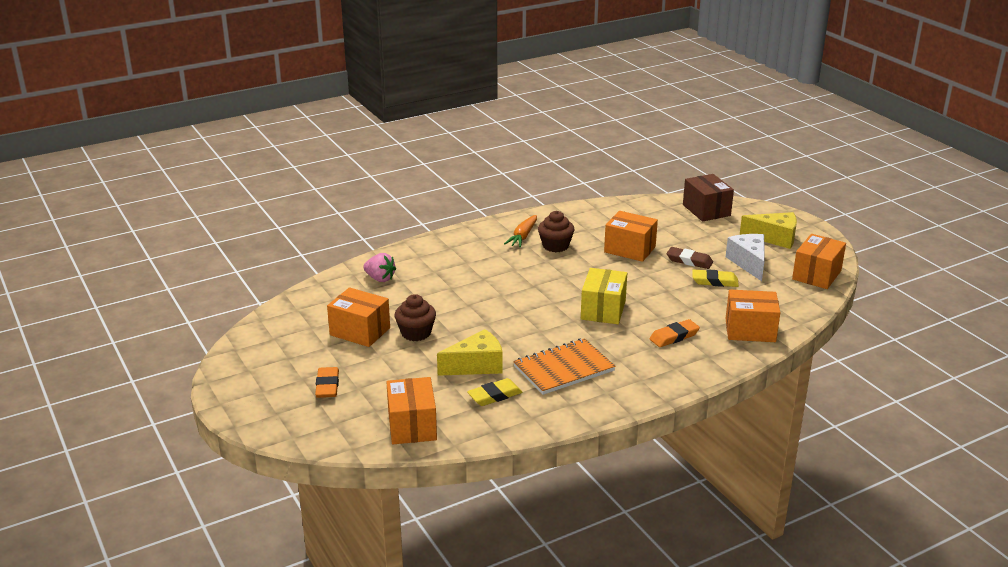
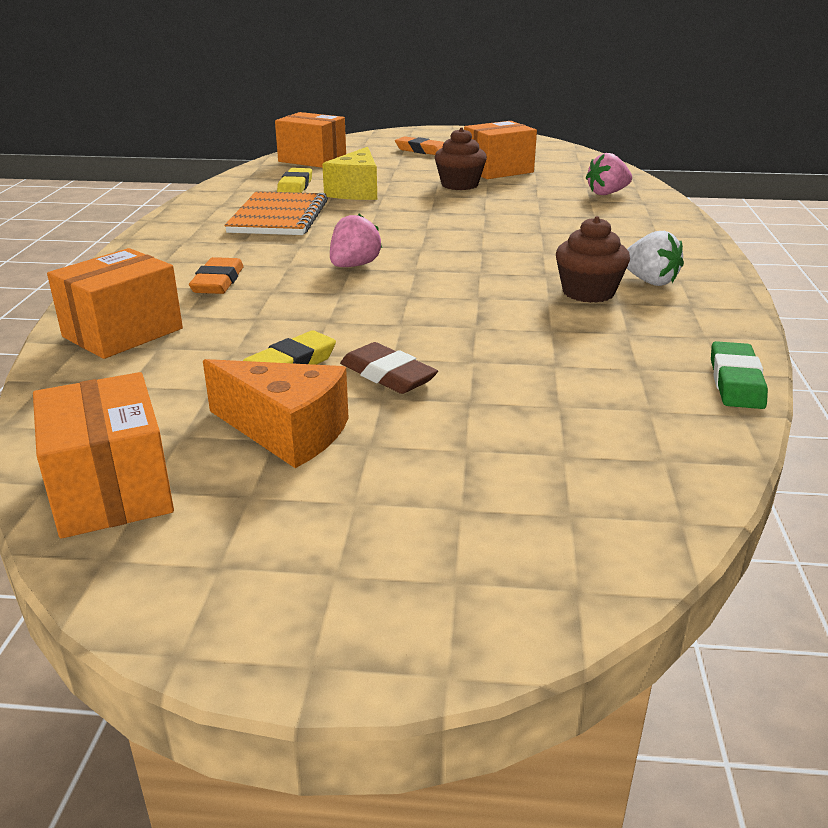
camera: 125 degrees right, 0 degrees up
(523, 236) = (649, 281): orange carrot -> white strawberry
(601, 205) = (735, 381): none -> green eraser
(603, 310) = (354, 266): yellow box -> pink strawberry
(629, 249) = (503, 341): orange box -> none
(689, 261) = (388, 375): brown eraser -> brown eraser turned 75 degrees clockwise
(706, 210) = (595, 505): brown box -> none
(748, 263) = (286, 432): white cheese -> orange cheese
(774, 238) = (330, 530): yellow cheese -> none

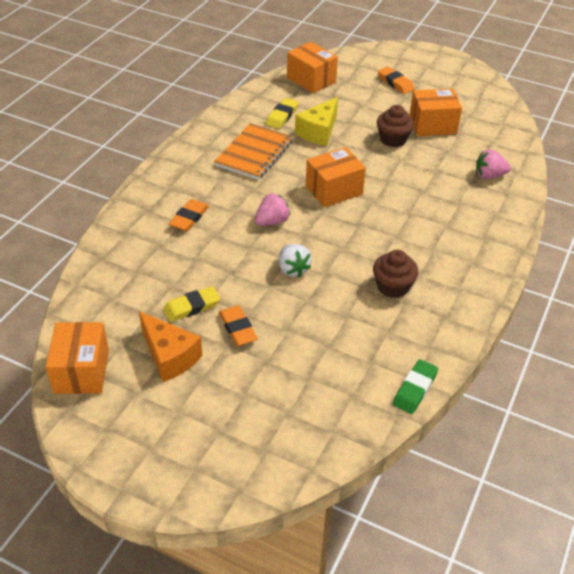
camera: 20 degrees right, 15 degrees up
(123, 332) = (123, 253): orange box -> orange box (334, 190)
(388, 375) = (238, 328): brown eraser -> orange eraser
(649, 281) = (438, 286): white strawberry -> white strawberry (293, 269)

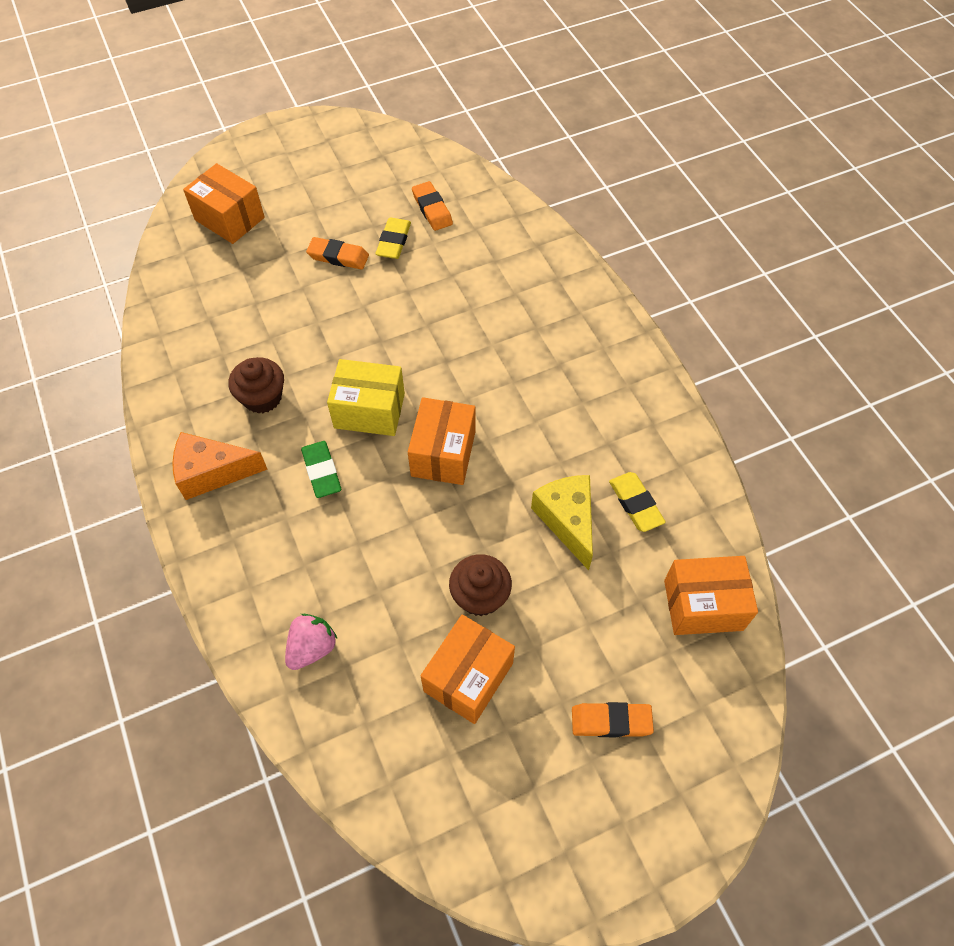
camera: 130 degrees right, 15 degrees up
(82, 371) = (395, 149): orange box -> orange box (229, 219)
(170, 356) = (355, 201): orange cheese -> orange cheese (212, 473)
(189, 218) = (514, 302): orange eraser -> orange eraser (432, 209)
(254, 153) = (578, 422): orange notebook -> none
(272, 221) = (446, 364): pink strawberry -> none
(293, 269) = (364, 337): white strawberry -> none
(343, 234) = (369, 411): none -> yellow box
(415, 389) = (152, 327): green eraser -> green eraser (322, 471)

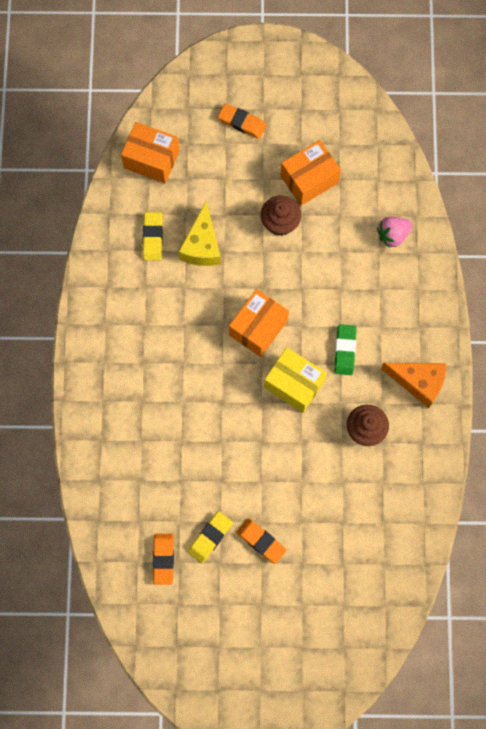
camera: 155 degrees left, 15 degrees up
(229, 219) = (335, 627): orange box -> none

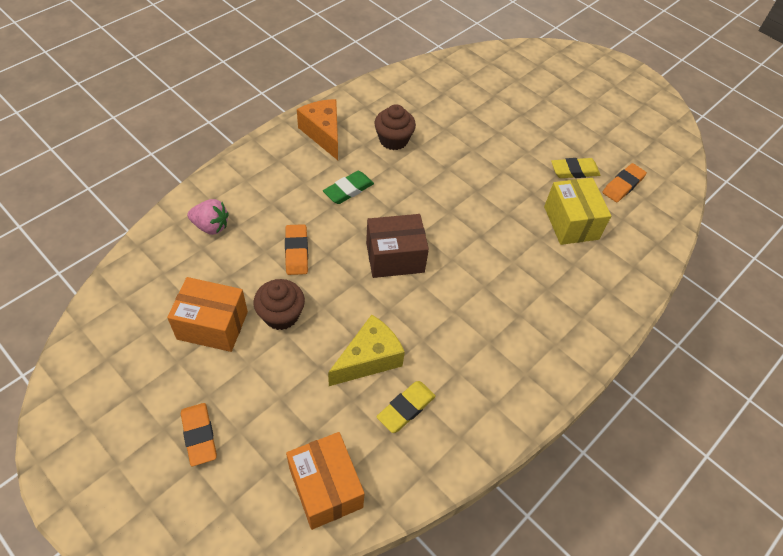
camera: 140 degrees left, 20 degrees down
(258, 328) = (395, 257): orange box -> brown box
(261, 541) = (538, 143): orange eraser -> orange eraser (296, 252)
(294, 384) = (411, 202): yellow box -> yellow box (571, 223)

